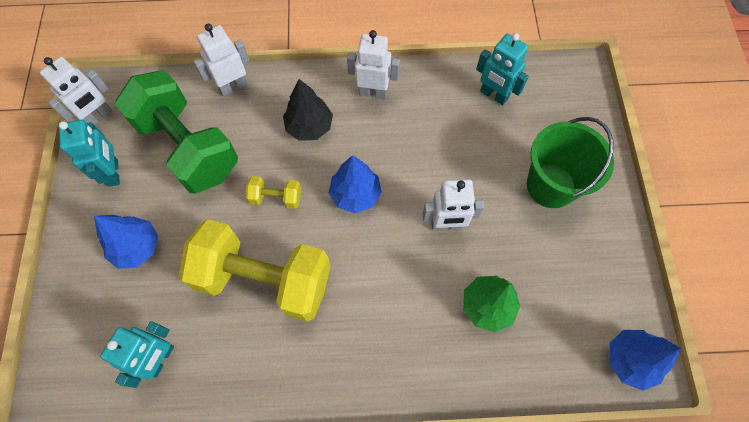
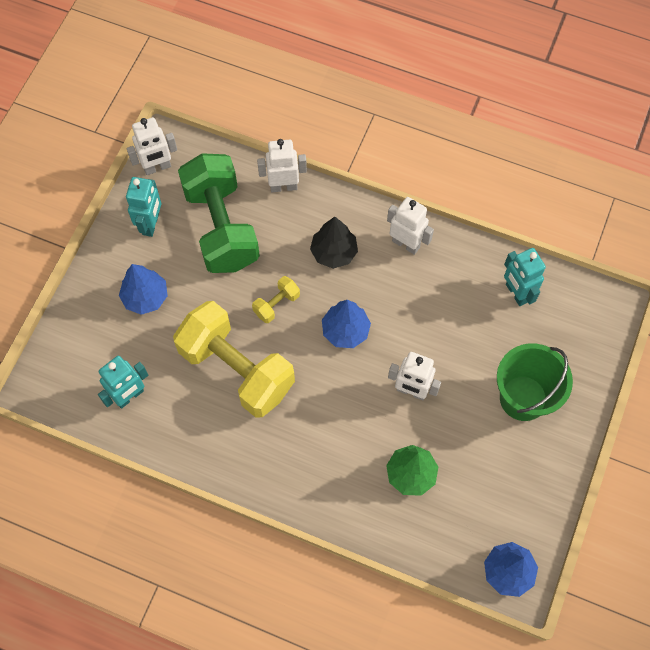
camera: 25 degrees right, 0 degrees up
(276, 198) = (276, 304): yellow dumbbell -> yellow dumbbell turned 75 degrees counterclockwise

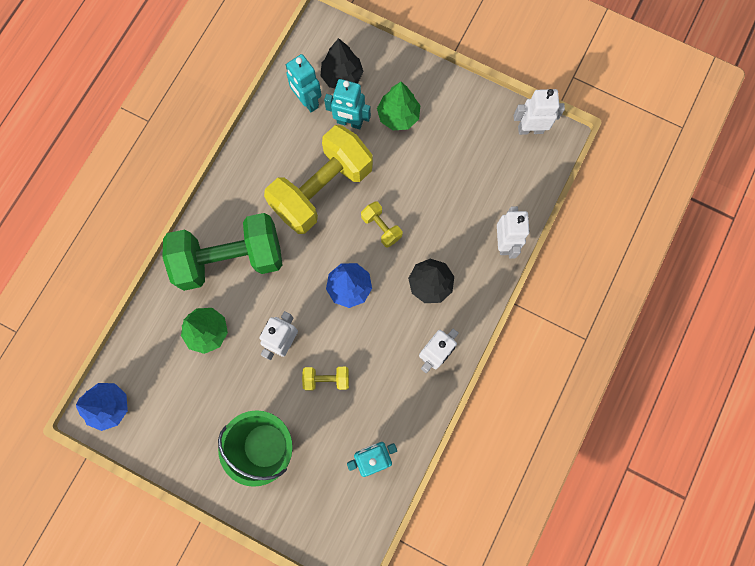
camera: 95 degrees right, 10 degrees up
(98, 361) = (342, 76): none -> black tree
(145, 297) = (398, 116): blue tree -> green tree
(151, 224) = (471, 122): turquoise robot -> turquoise robot (349, 122)
(157, 167) = (530, 129): white robot -> white robot turned 105 degrees clockwise
(221, 227) = (464, 183): green dumbbell -> green dumbbell (230, 259)
(446, 344) = (326, 379): none -> yellow dumbbell

